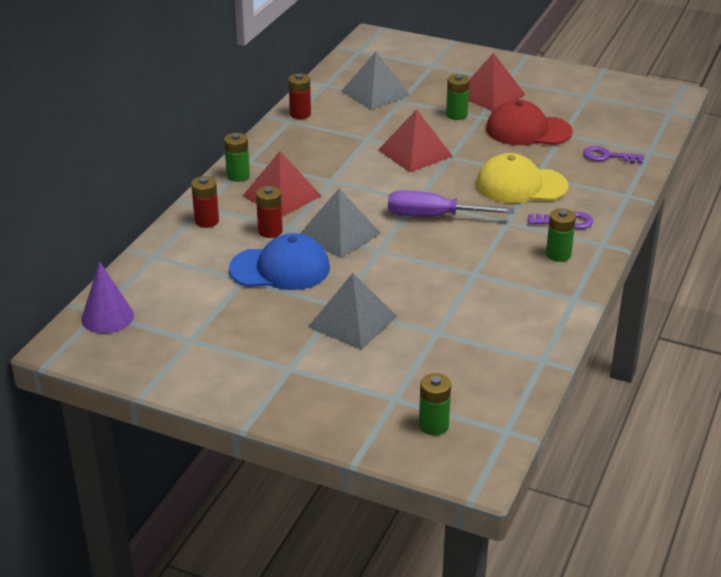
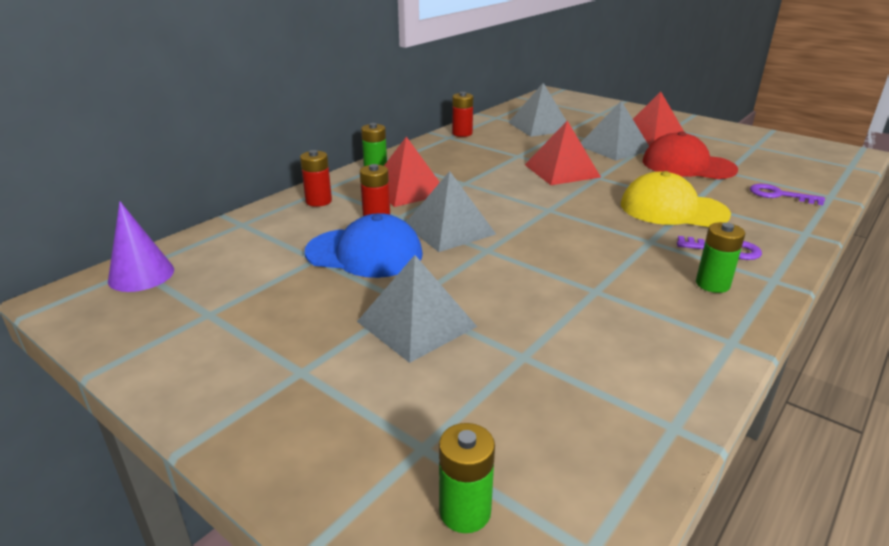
camera: 15 degrees right, 5 degrees down
(434, 216) = (564, 226): purple screwdriver -> none
(456, 115) = (614, 147): green battery -> grey pyramid

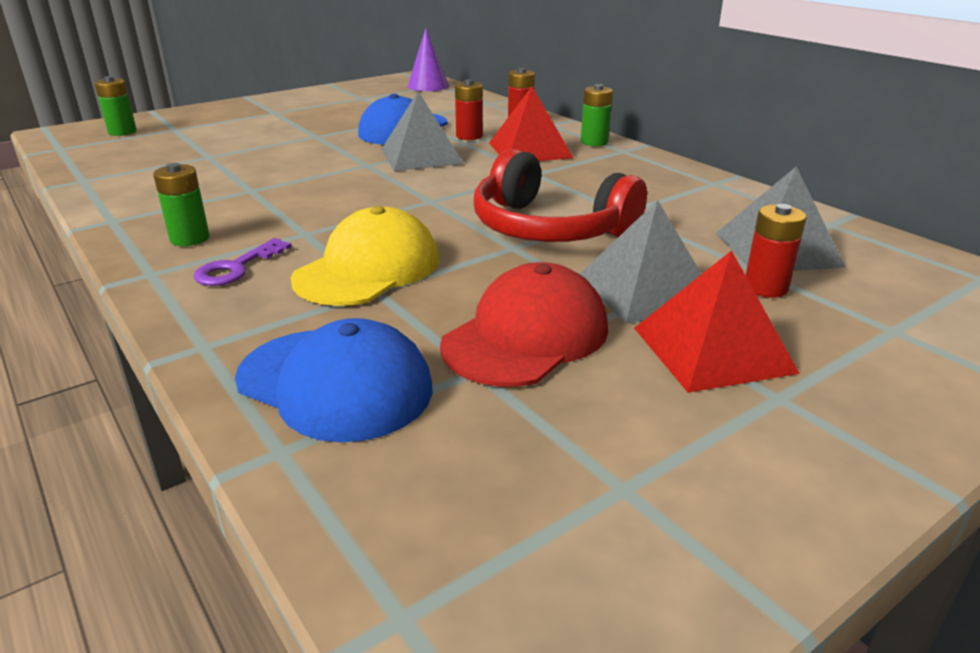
camera: 105 degrees right, 0 degrees up
(416, 324) = (285, 135): grey pyramid -> none
(462, 133) = (730, 191): red battery -> red battery (765, 288)
(562, 171) = (549, 228): red pyramid -> red headphones
(779, 195) = (335, 383): purple key -> blue cap

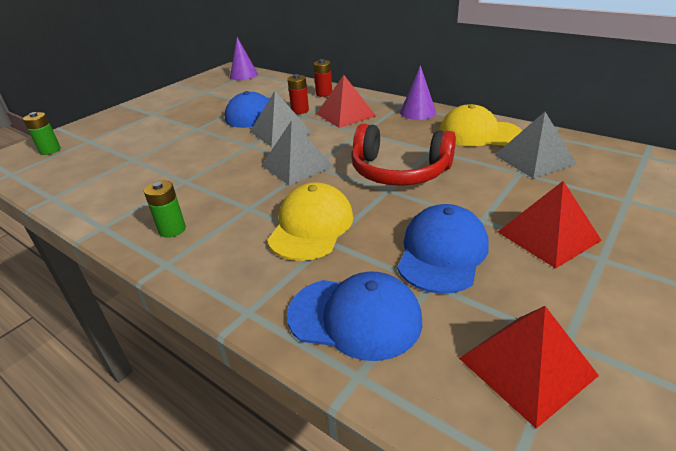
camera: 15 degrees left, 5 degrees up
(237, 267) = (223, 245): purple key -> none
(526, 336) = (442, 252): red cap -> blue cap
(531, 502) = (527, 366): none -> red pyramid
(594, 142) = (380, 102): green battery -> none
(640, 162) = (418, 112): none -> purple cone
(646, 290) = (485, 203): grey pyramid -> grey pyramid (297, 166)
(714, 203) = (479, 133): none -> yellow cap
(765, 288) = (546, 187): red battery -> none

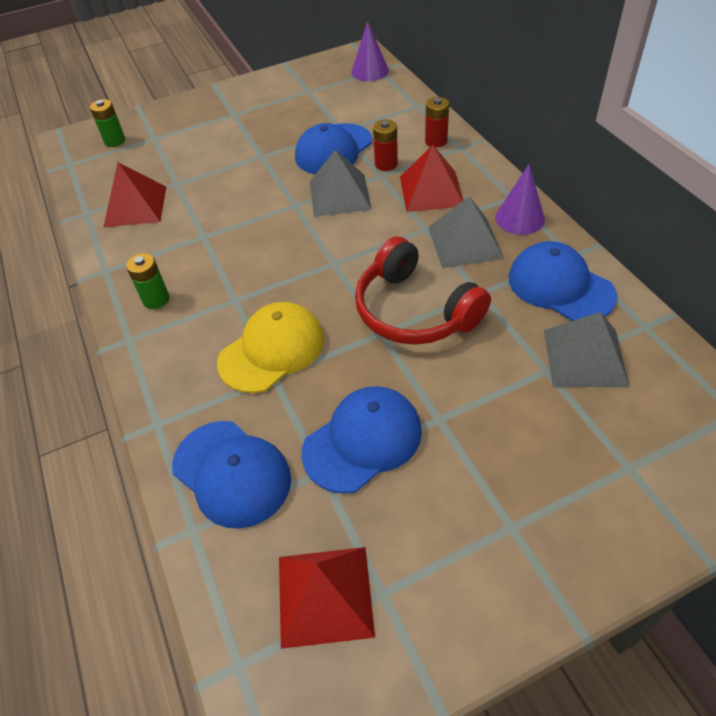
camera: 30 degrees right, 15 degrees up
(297, 166) = (318, 257): grey pyramid -> grey pyramid (465, 242)
(479, 133) = (560, 286): yellow cap -> blue cap
(548, 236) = (486, 472): red pyramid -> red pyramid (135, 206)

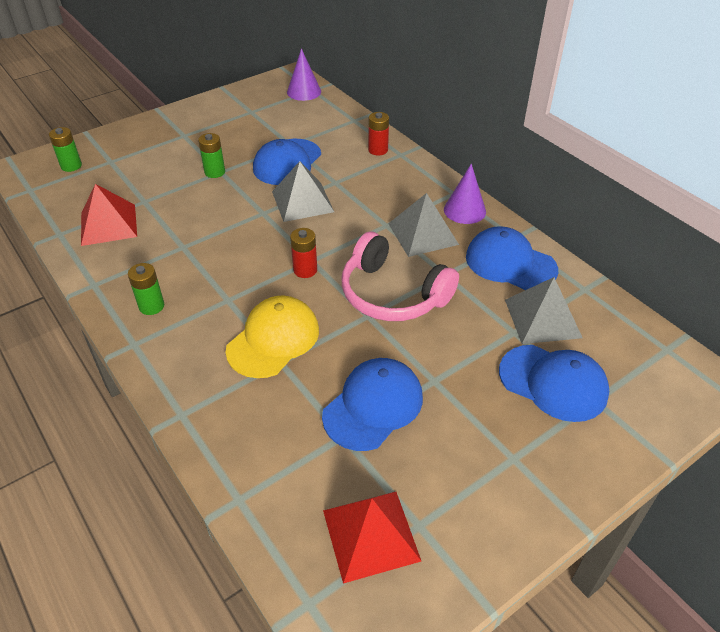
camera: 15 degrees left, 5 degrees down
(232, 473) = (263, 447): blue cap -> blue cap (553, 383)
(255, 156) = (214, 172): none -> green battery
(386, 164) = (338, 172): red battery -> red battery (305, 270)
(415, 310) = (393, 294): red headphones -> pink headphones
(431, 191) = (383, 192): red pyramid -> none

